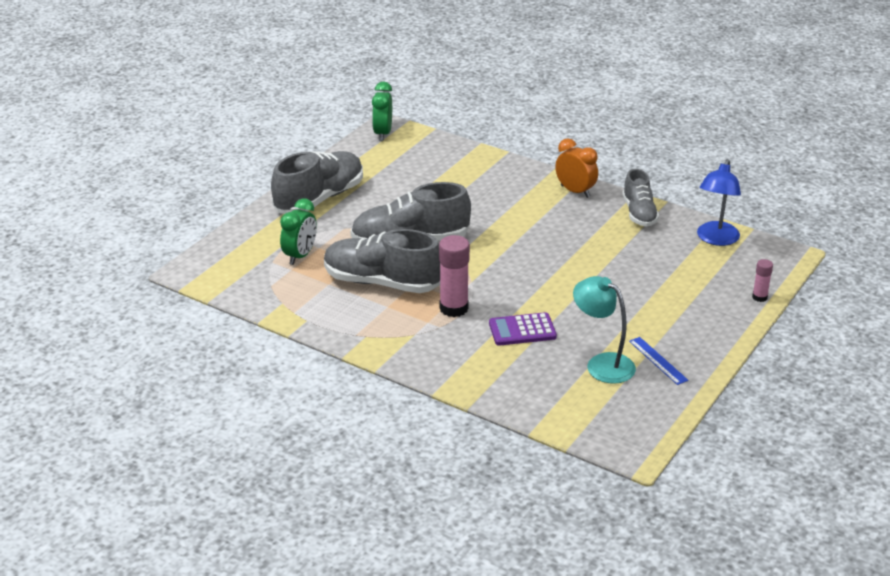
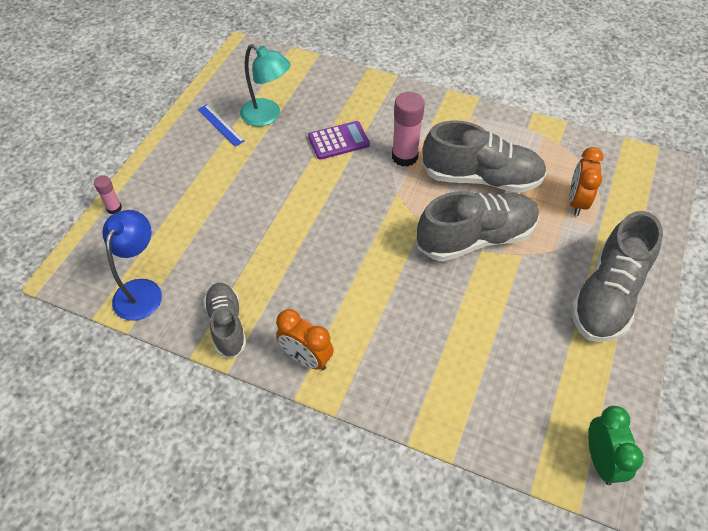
camera: 170 degrees right, 20 degrees up
(300, 256) = (576, 202): green clock -> orange clock

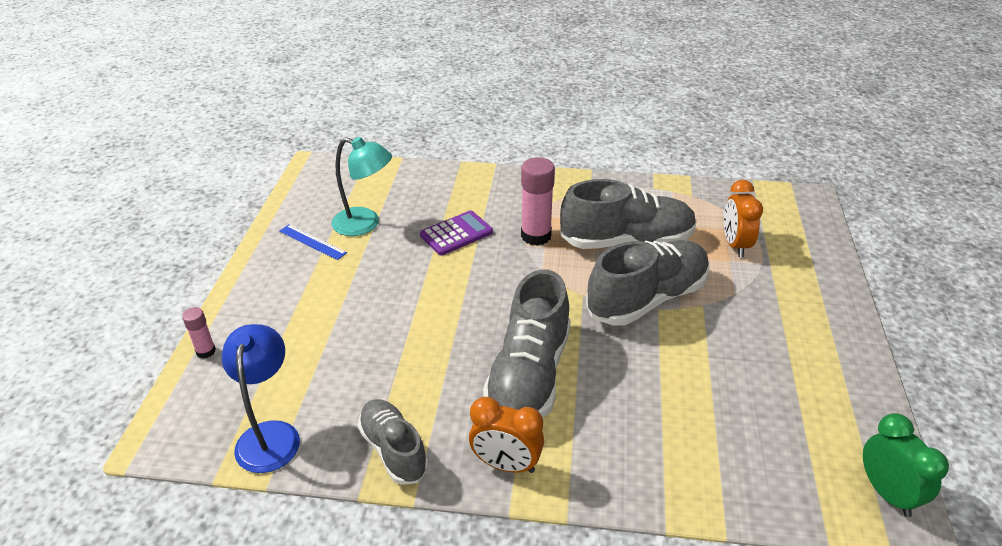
camera: 15 degrees left, 15 degrees down
(607, 295) = (809, 325): grey shoe -> grey shoe (529, 376)

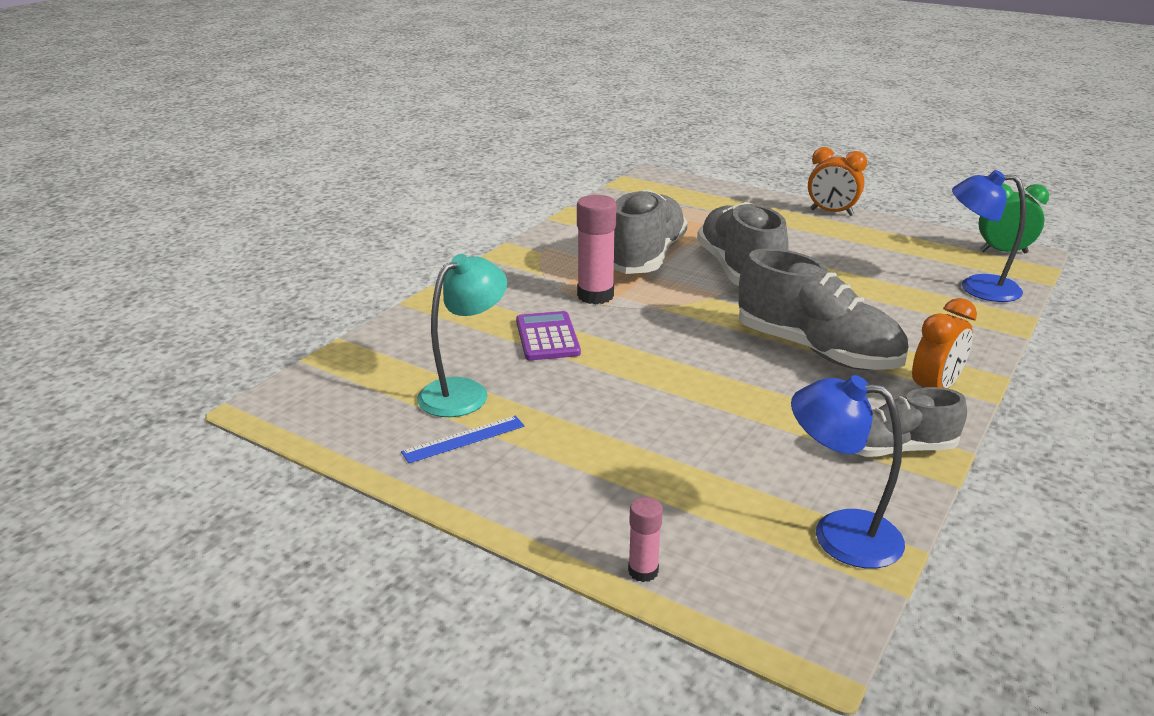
camera: 65 degrees left, 10 degrees down
(735, 245) = (692, 218): orange clock -> orange clock (831, 212)
(759, 476) = (977, 287): none -> blue lamp

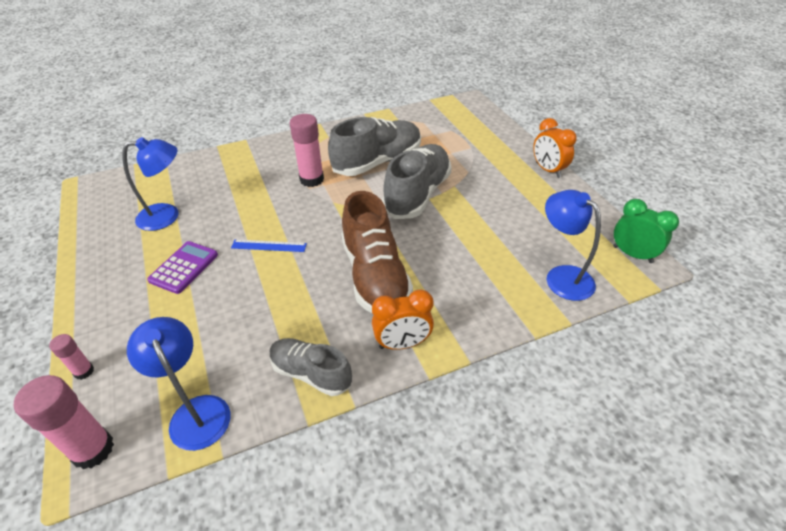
camera: 35 degrees right, 15 degrees up
(464, 392) = (167, 216): turquoise lamp -> blue lamp
(464, 439) = (128, 245): blue ruler -> blue ruler (269, 246)
(547, 337) = (249, 198): purple calculator -> purple calculator (184, 267)
(789, 623) = (93, 450): none -> pink glue stick
(817, 351) = (375, 276): grey shoe -> brown shoe

